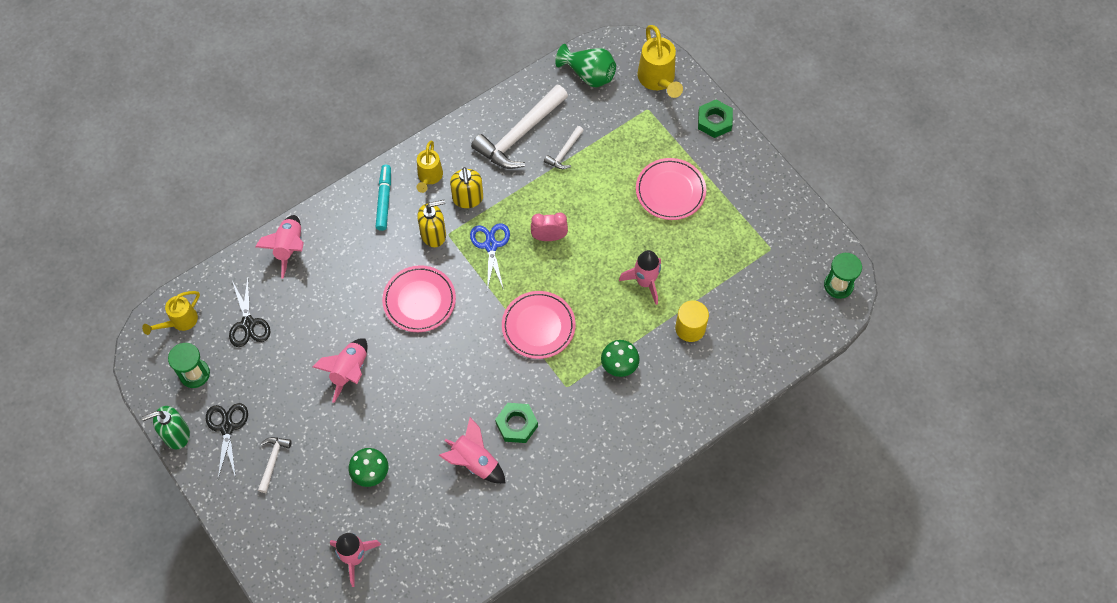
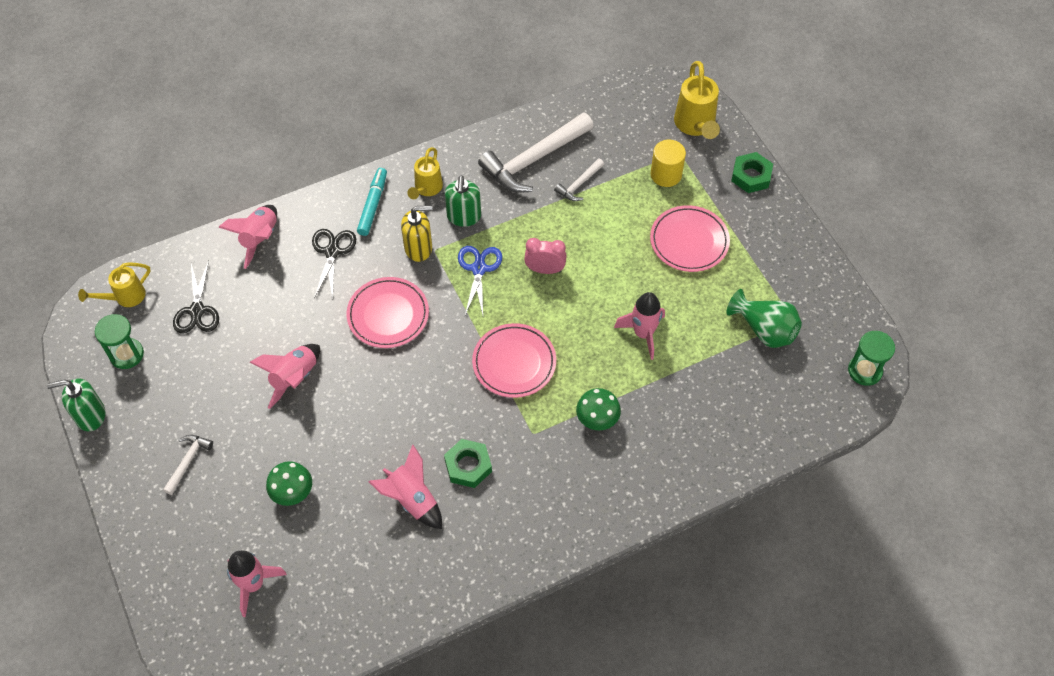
camera: 10 degrees right, 5 degrees down
(227, 427) = (147, 417): black scissors -> black scissors (332, 252)
(468, 198) = (464, 216): yellow soap dispenser -> green soap dispenser
(588, 74) = (620, 109): green vase -> green vase (764, 330)
(690, 328) = (685, 391): yellow cylinder -> yellow cylinder (666, 174)

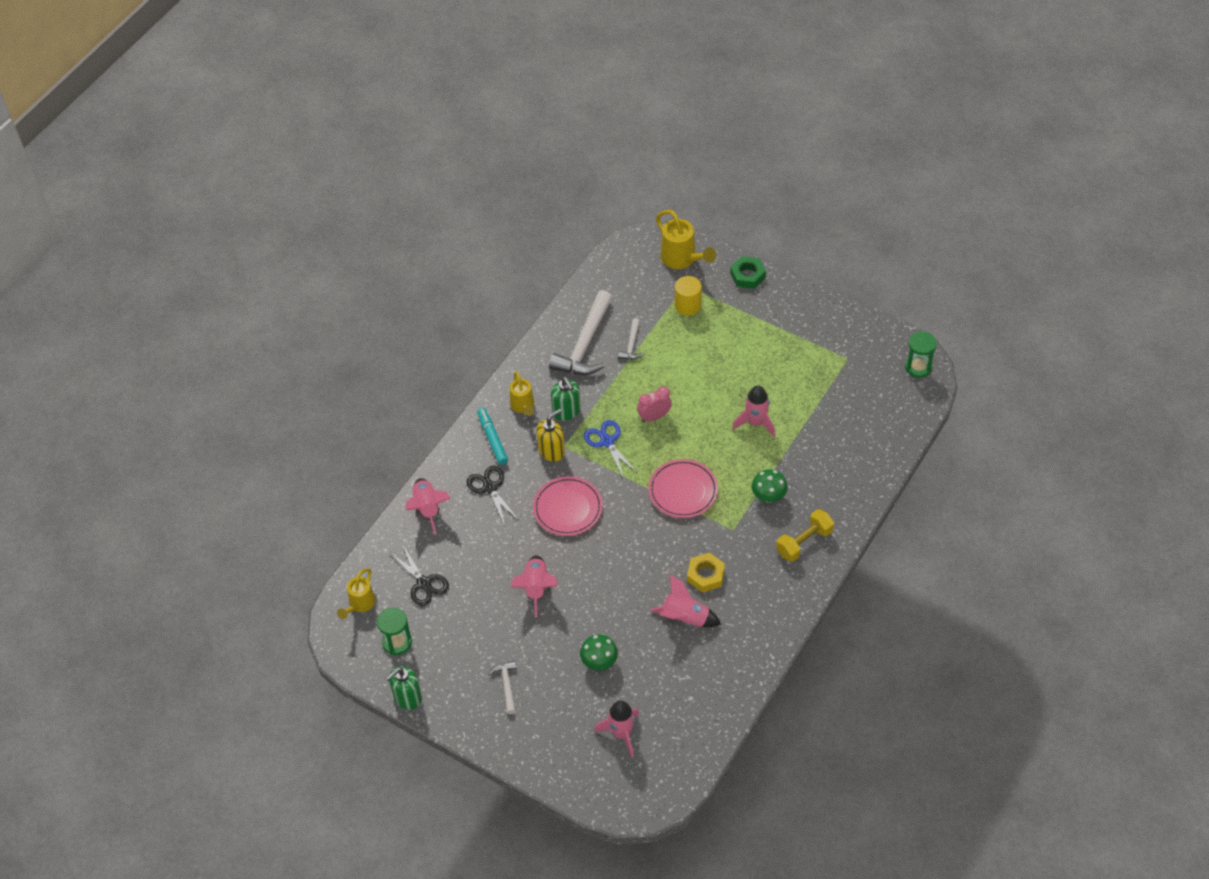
camera: 30 degrees left, 5 degrees down
(468, 466) = (705, 575): green nut -> yellow nut
(596, 492) = (804, 542): none -> yellow dumbbell
(689, 241) = (739, 343): pink plate -> none
(764, 330) = (834, 376): green vase -> none

